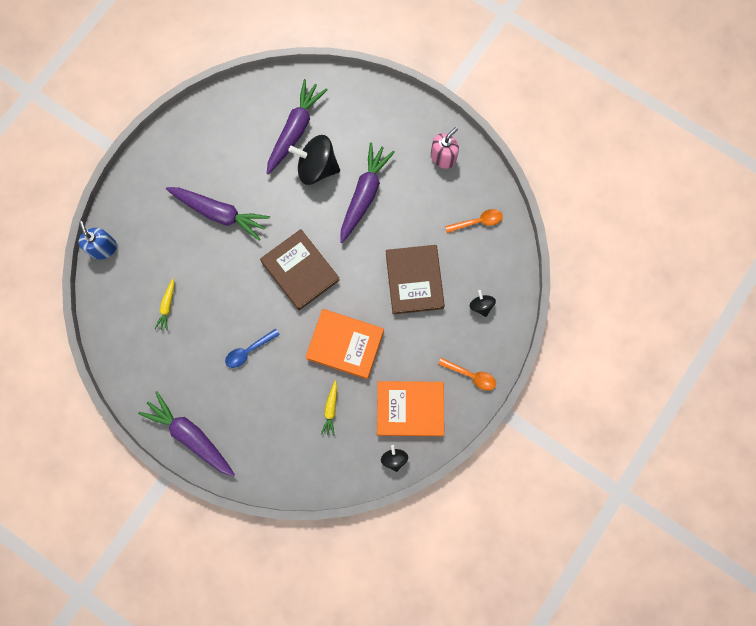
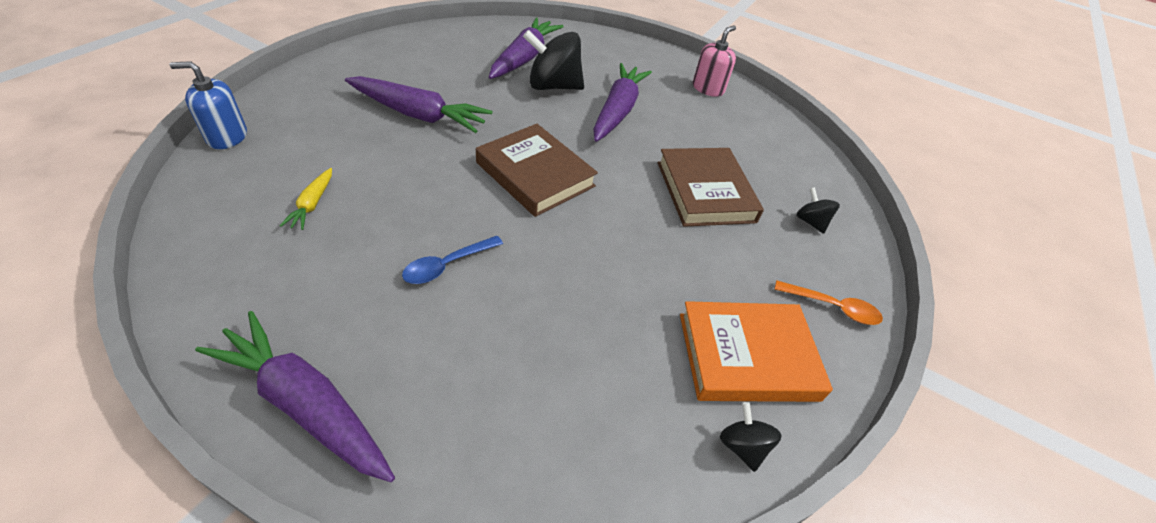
camera: 10 degrees left, 30 degrees down
(103, 248) = (227, 137): blue soap dispenser -> blue soap dispenser turned 60 degrees counterclockwise
(331, 409) = (601, 356): yellow carrot -> none
(345, 345) = (614, 261): orange book -> none
(478, 222) = (770, 141): orange spoon -> none

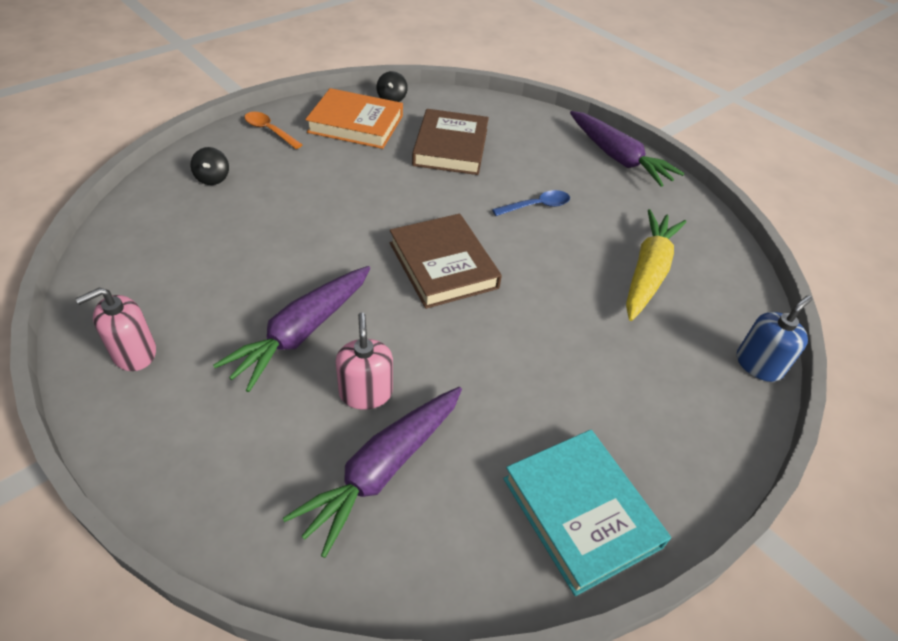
camera: 160 degrees left, 0 degrees up
(227, 137) = (758, 364): blue soap dispenser -> blue soap dispenser turned 60 degrees counterclockwise
(312, 204) = (648, 272): yellow carrot -> yellow carrot, size x2.08
(403, 52) = (580, 512): none -> turquoise book
(418, 115) = (556, 366): purple carrot -> none
(553, 86) = (366, 393): black spinning top -> pink soap dispenser
(705, 191) = (284, 219): brown book -> brown book (451, 147)

